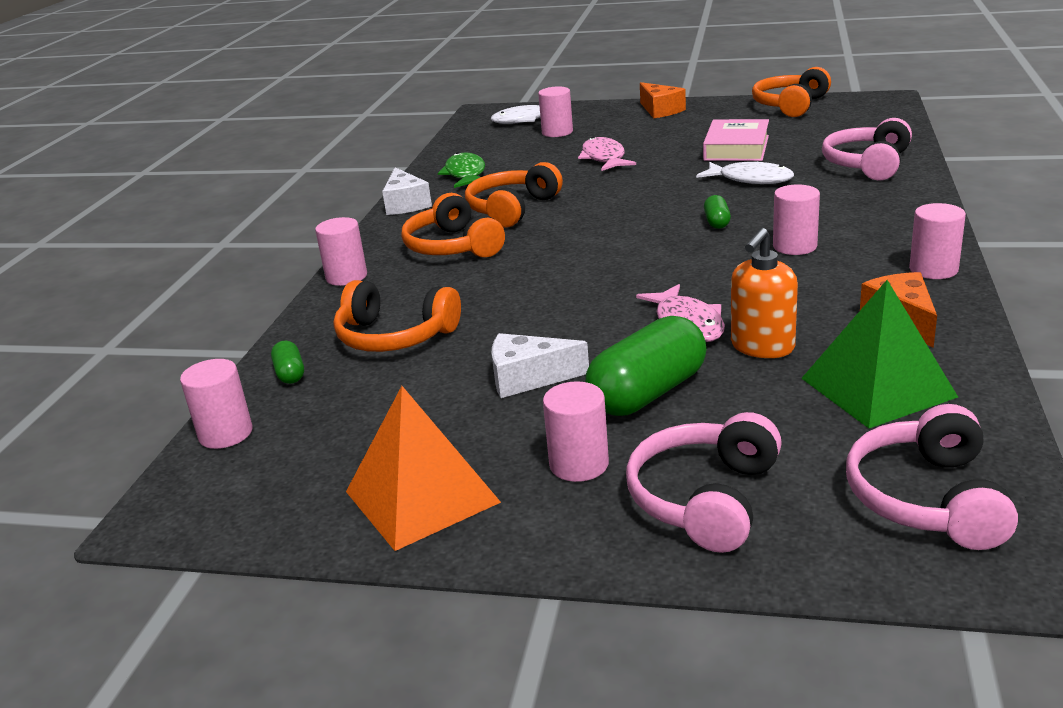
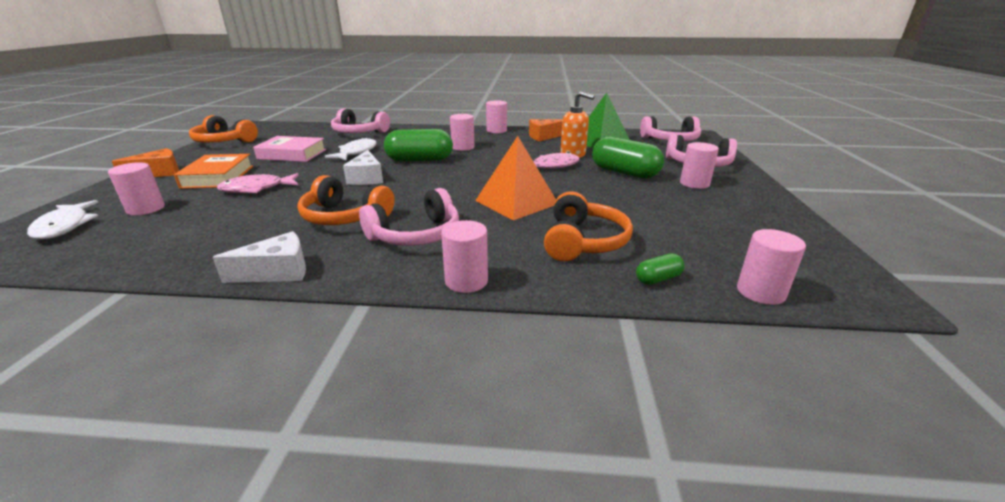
camera: 100 degrees left, 0 degrees up
(422, 497) = (754, 214): orange pyramid -> orange pyramid (516, 202)
(453, 246) = (416, 235): orange headphones -> pink headphones
(465, 174) = (217, 245): green fish -> none
(528, 378) = (623, 197): white cheese -> white cheese (366, 178)
(646, 135) = (218, 177): none -> orange book
(717, 222) = (420, 160): green capsule -> green capsule, size x2.15

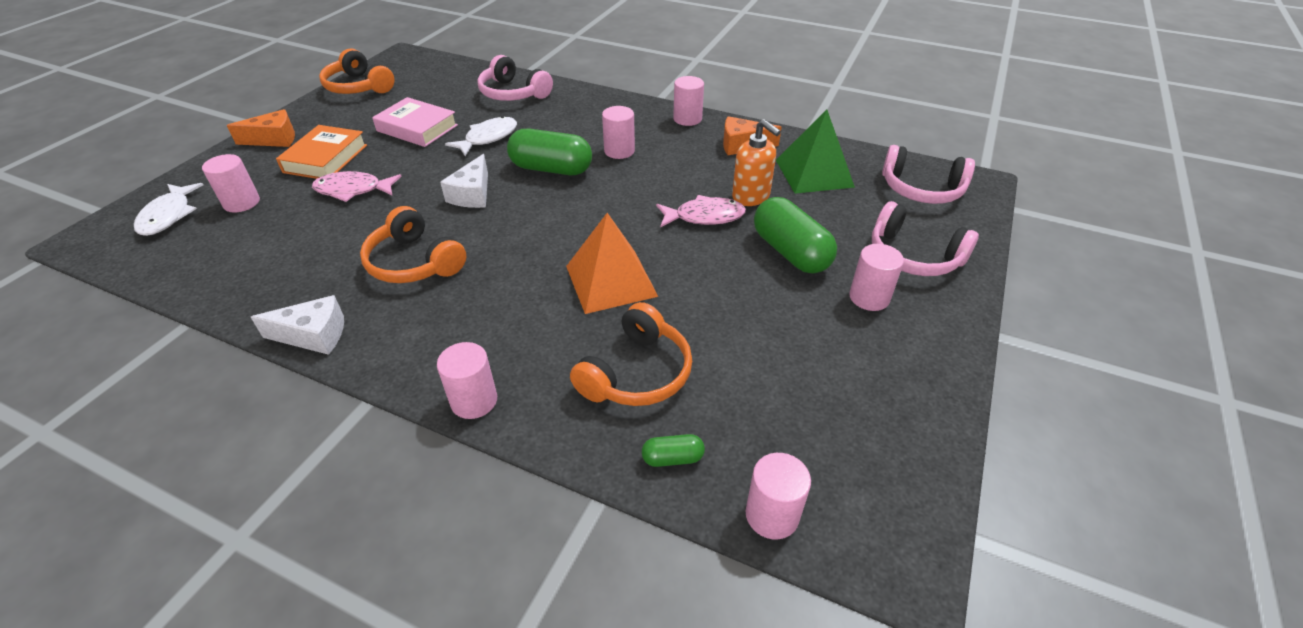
camera: 20 degrees right, 15 degrees up
(416, 235) = (467, 312): pink headphones -> none

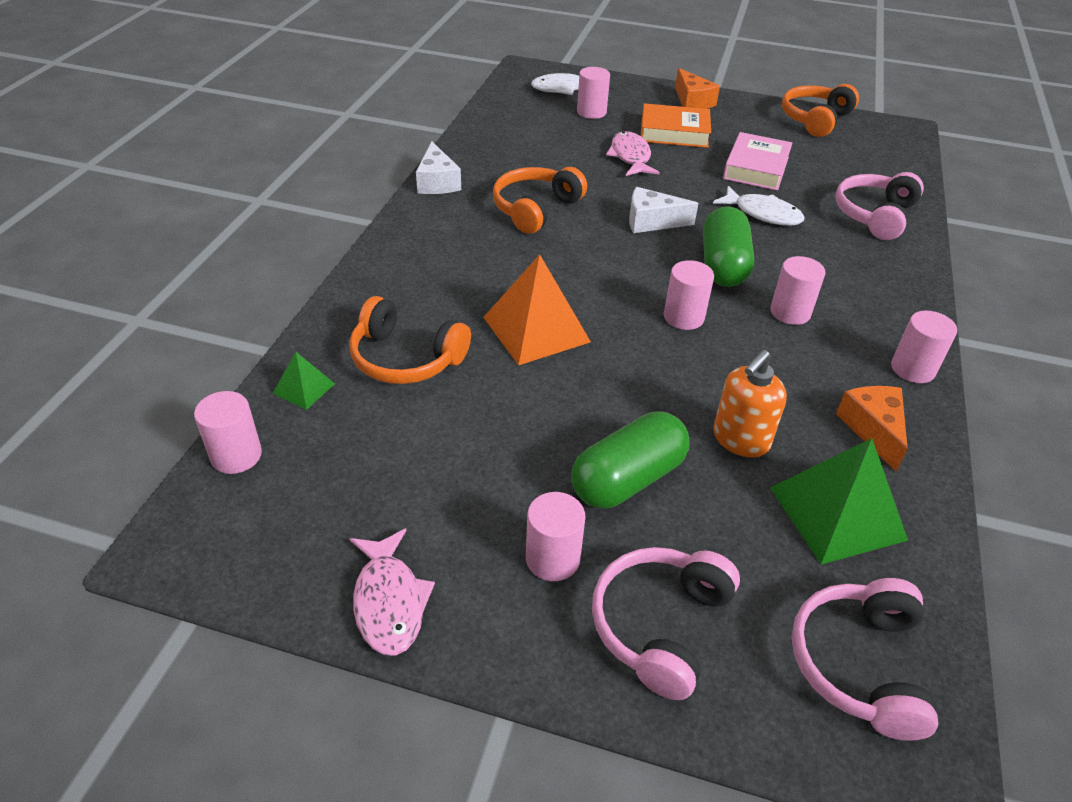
camera: 80 degrees right, 0 degrees up
(474, 400) = (370, 269): pink cylinder -> pink cylinder (683, 317)
(672, 458) = (304, 388): green capsule -> green pyramid
(704, 217) = (676, 395): pink fish -> pink fish (389, 601)

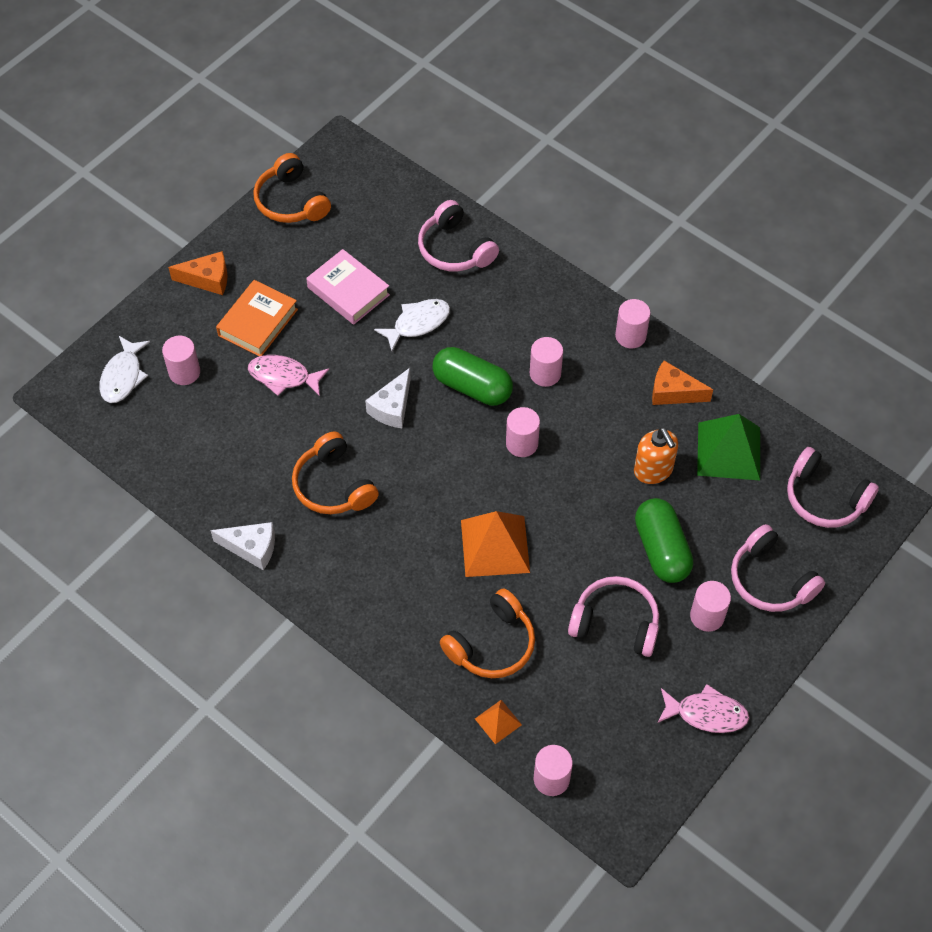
camera: 65 degrees left, 15 degrees up
(304, 388) = (498, 721): green pyramid -> orange pyramid
(490, 460) = (615, 623): none -> pink headphones

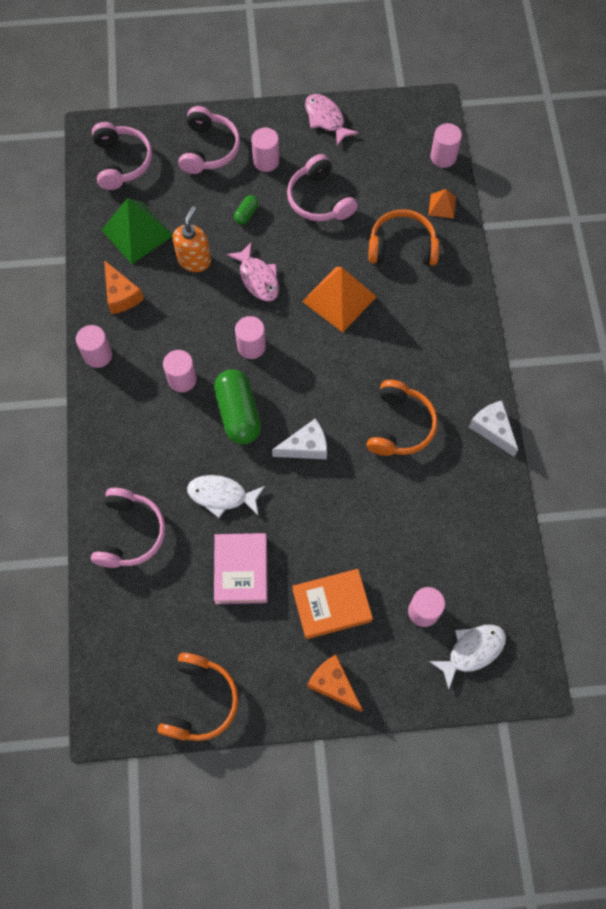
camera: 135 degrees left, 10 degrees up
(283, 377) = (356, 540): pink fish -> pink fish (258, 278)
(661, 549) = (246, 214): green capsule -> green capsule, size x0.46

